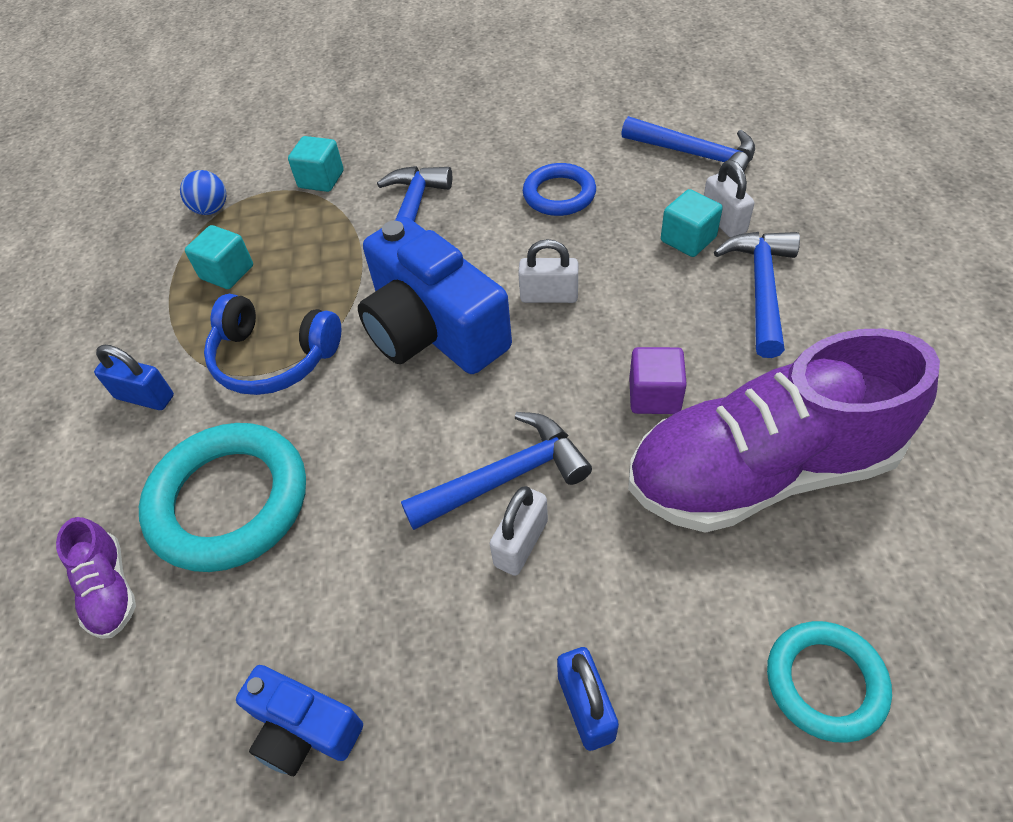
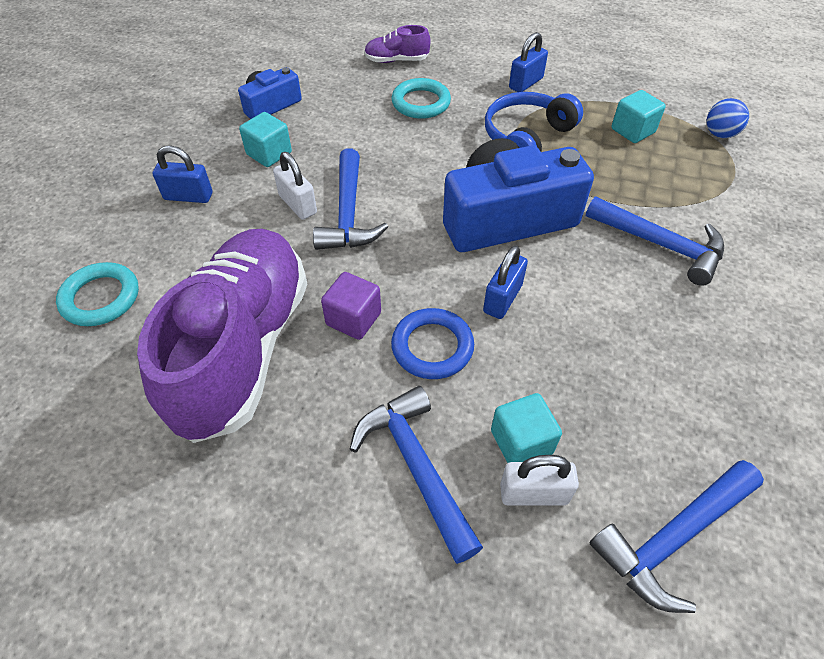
camera: 110 degrees right, 0 degrees up
(229, 501) = (421, 103): turquoise ring -> turquoise ring, size x0.59
(321, 179) = (741, 202): turquoise cube -> turquoise cube (269, 154)
(549, 296) = (502, 299): white padlock -> blue padlock
(559, 194) = (647, 364): blue ring -> blue ring (432, 347)
(761, 288) = (416, 466): blue hammer -> blue hammer turned 150 degrees counterclockwise

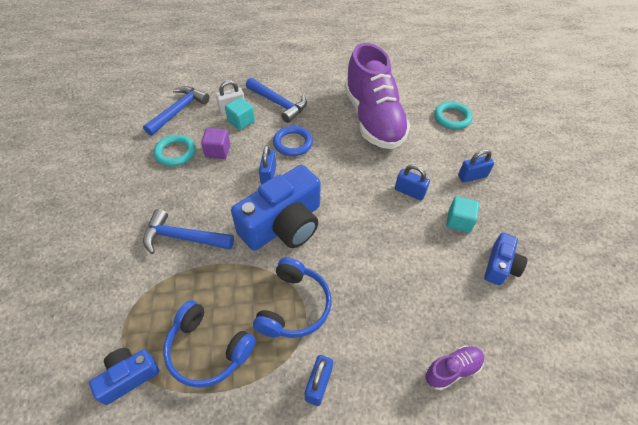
camera: 155 degrees right, 0 degrees up
(298, 204) = (409, 192): white padlock -> blue padlock
(348, 214) = (377, 196): blue hammer -> none
(353, 319) = (335, 143): purple cube -> purple cube (218, 151)
(421, 103) = (395, 315): turquoise ring -> turquoise ring (175, 153)
(632, 131) = (208, 350): turquoise cube -> blue headphones
(719, 134) = (128, 377): blue ball -> blue camera

